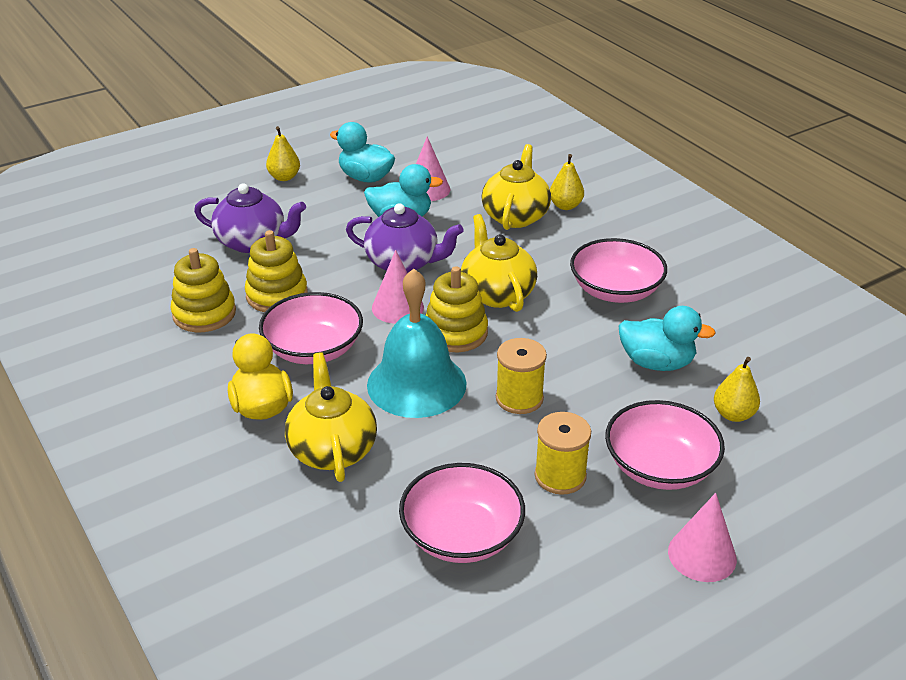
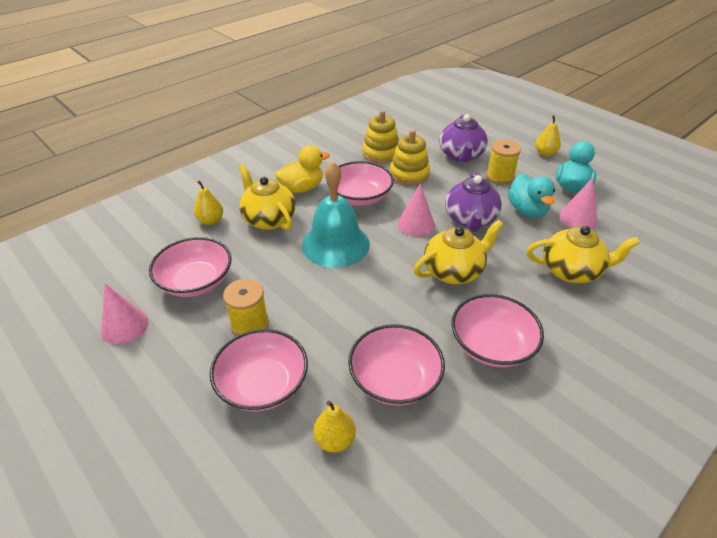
camera: 80 degrees right, 5 degrees up
(332, 449) = (268, 219): yellow teapot -> yellow teapot turned 105 degrees counterclockwise
(455, 333) = (396, 255): yellow stacking toy -> none
(519, 398) = (330, 295): yellow spool -> yellow spool (499, 177)
(565, 206) = (611, 302): yellow pear -> yellow pear (211, 221)
(657, 363) = (395, 379): turquoise duck -> pink bowl
(702, 555) = (166, 414): pink cone -> pink cone (124, 326)

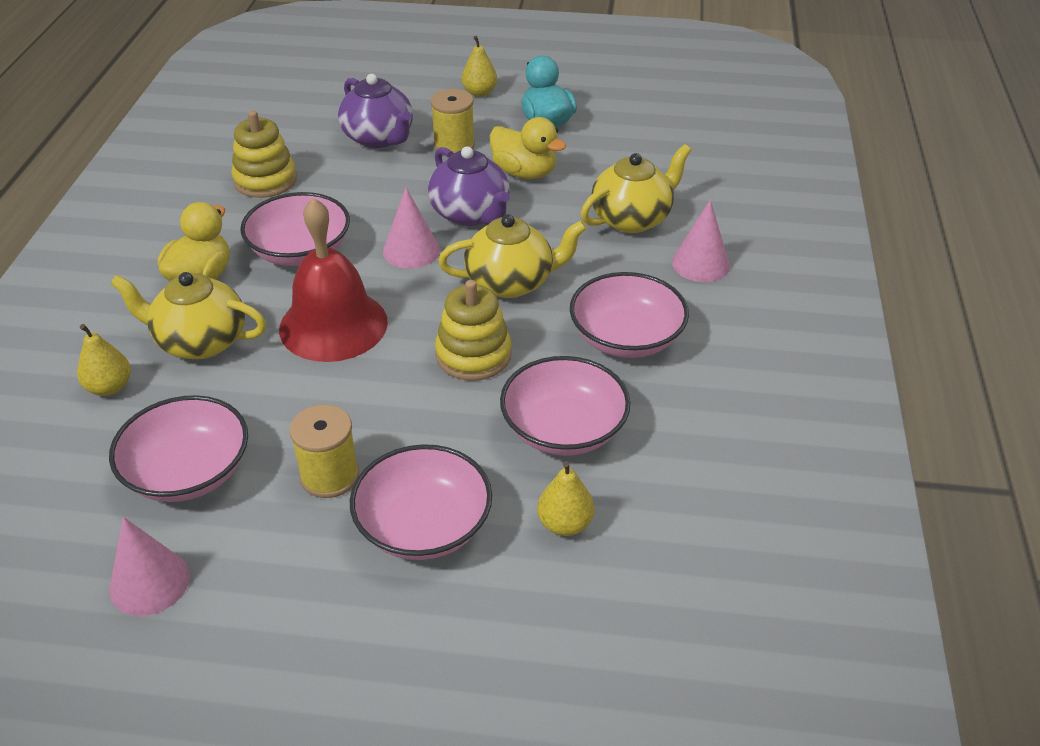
camera: 40 degrees left, 0 degrees up
(335, 244) = (333, 325): turquoise bell -> red bell
(409, 174) = (335, 192): yellow stacking toy -> yellow stacking toy (473, 355)
(454, 271) = (511, 282): yellow teapot -> yellow teapot turned 60 degrees clockwise
(527, 210) = (524, 173): turquoise duck -> yellow duck
(578, 218) = (586, 156): pink cone -> pink cone (700, 263)

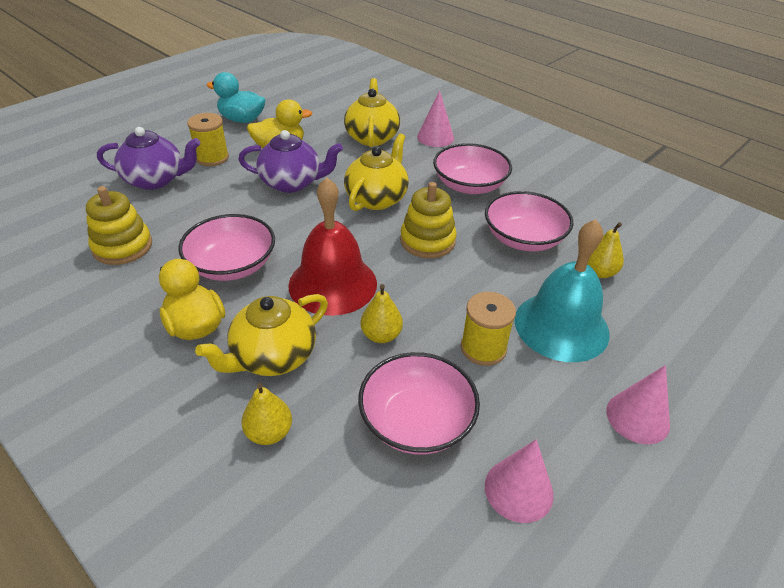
camera: 55 degrees left, 0 degrees up
(411, 250) = (297, 220): pink cone -> pink cone (637, 417)
(423, 526) = (561, 326): pink bowl -> turquoise bell
(479, 92) = (172, 125): yellow pear -> yellow pear (381, 335)

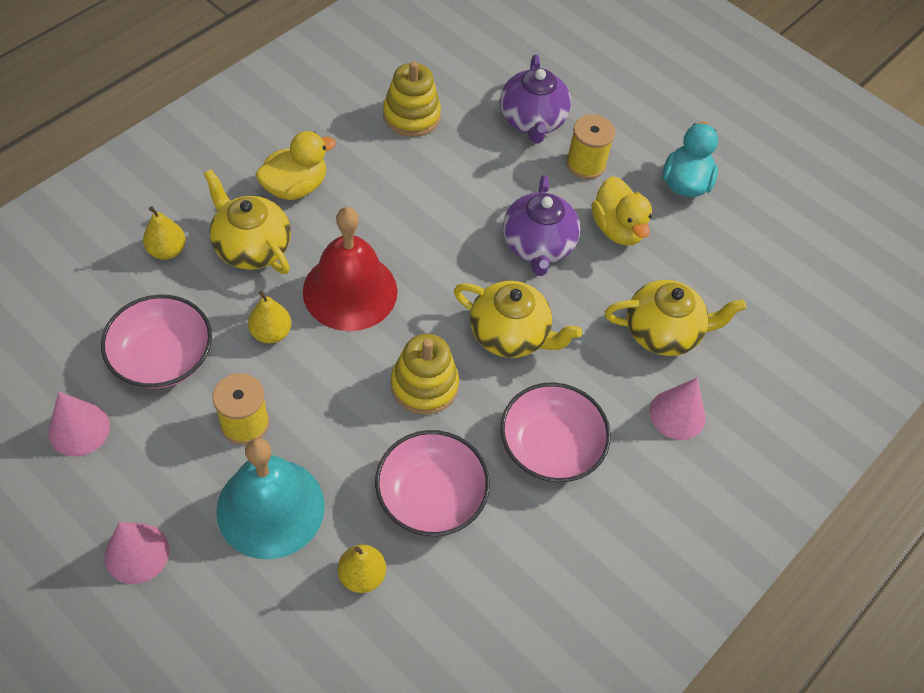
camera: 85 degrees right, 15 degrees up
(232, 265) = (382, 204): pink bowl -> none

